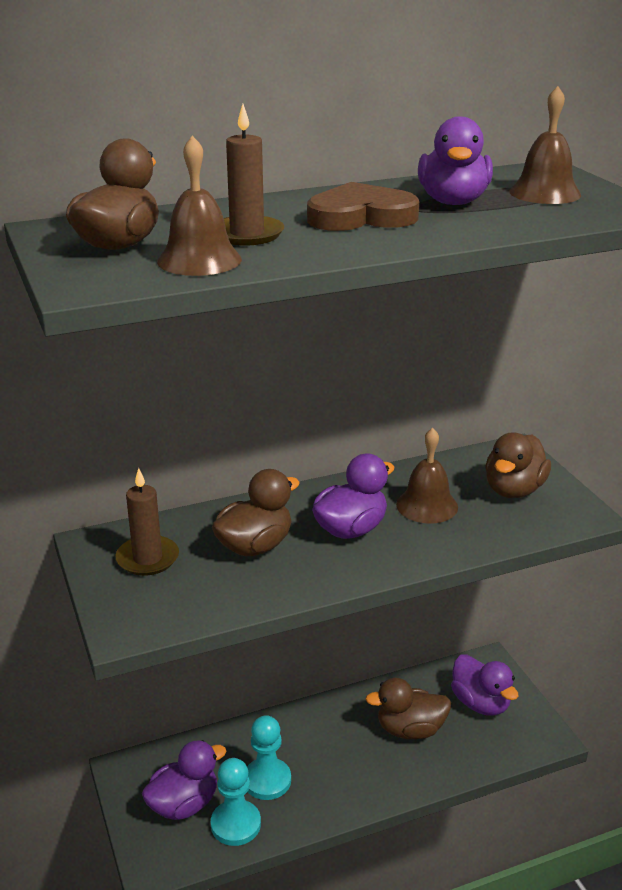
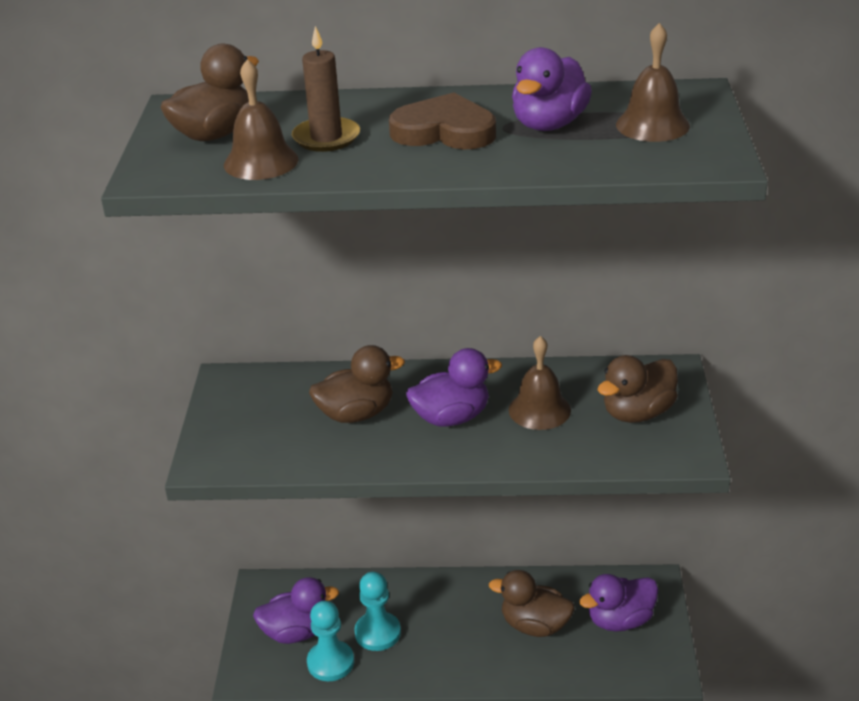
camera: 25 degrees right, 5 degrees up
(147, 558) = (260, 404): brown candle -> none
(480, 703) = (620, 620): purple duck -> purple duck turned 75 degrees clockwise

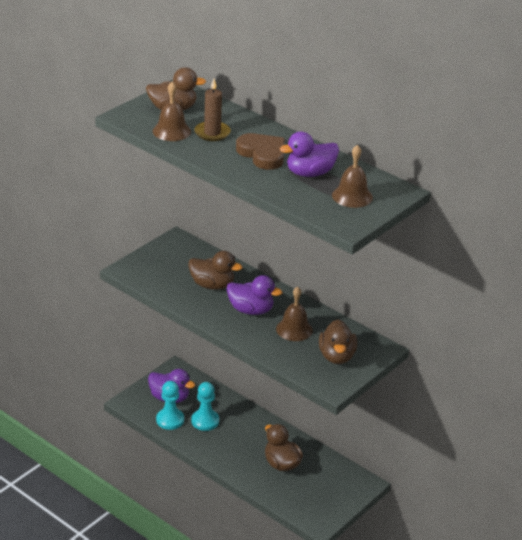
camera: 35 degrees right, 0 degrees up
(620, 620) = (326, 488): purple duck -> none
(637, 413) = (336, 356): brown duck -> brown duck turned 90 degrees counterclockwise

